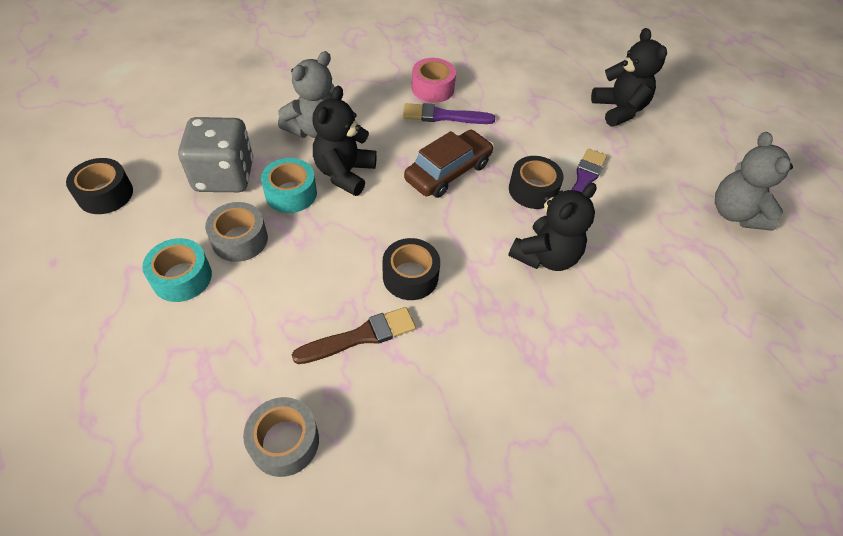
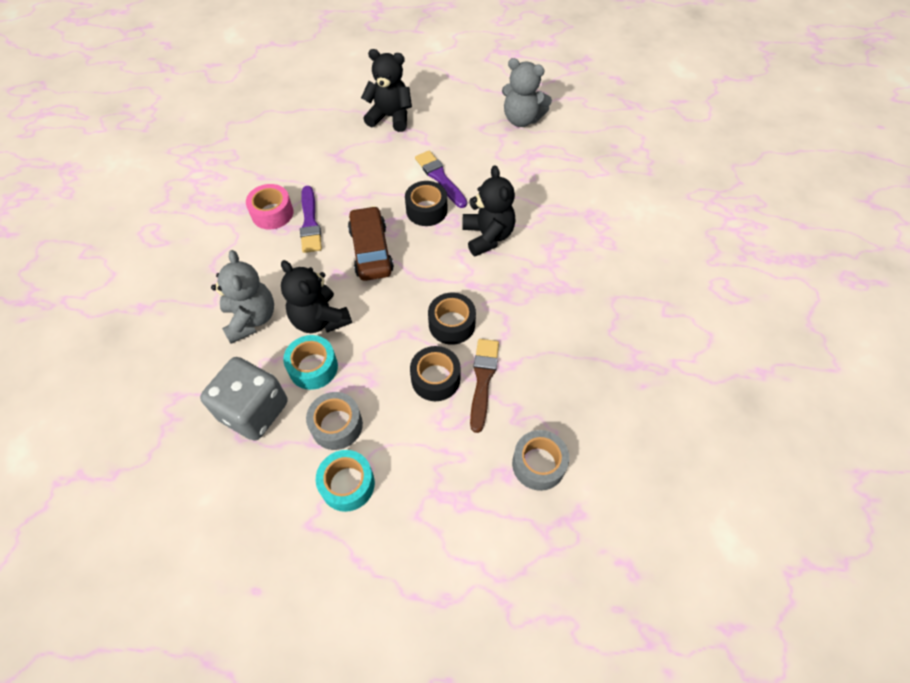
camera: 55 degrees left, 5 degrees up
(105, 194) = (200, 520): black tape -> black tape (435, 379)
(443, 116) = (310, 223): purple brush -> purple brush turned 45 degrees counterclockwise

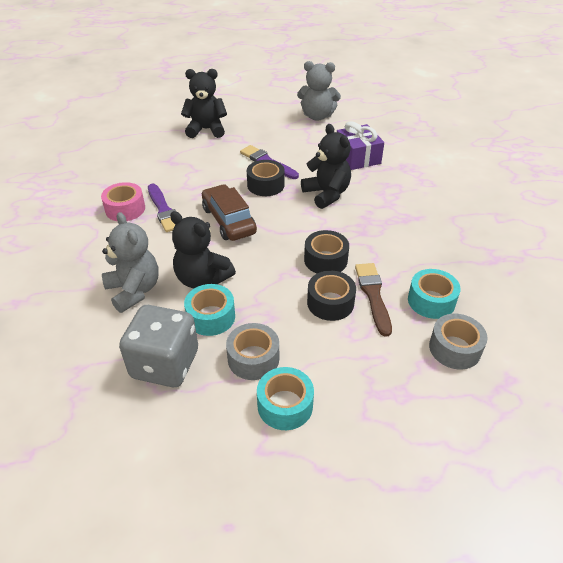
camera: 15 degrees left, 15 degrees down
(540, 401) = (431, 301): none -> turquoise tape
(543, 190) = (357, 157): none -> purple gift

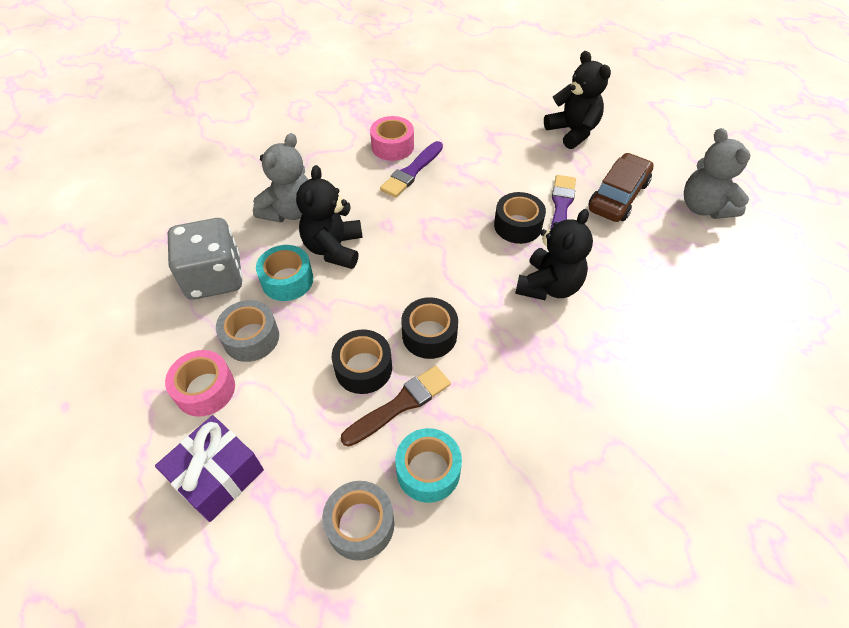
camera: 60 degrees right, 10 degrees up
(229, 220) = (433, 225): brown car -> brown car (618, 196)
(285, 405) = (205, 389): turquoise tape -> pink tape
(357, 157) = (654, 284): purple gift -> purple gift (218, 476)

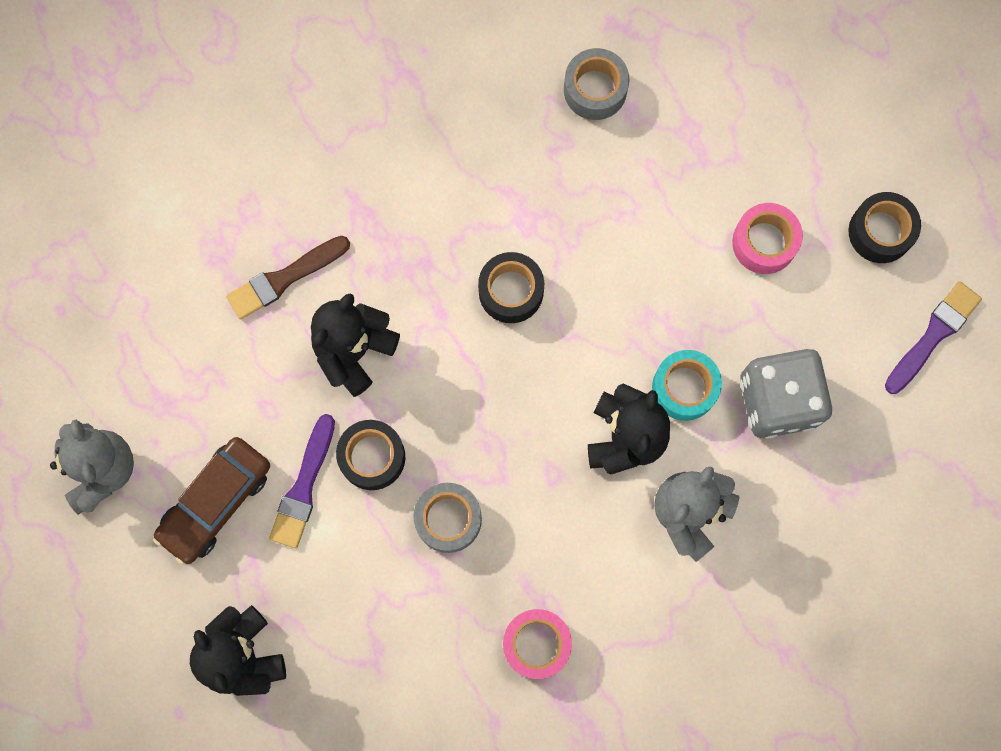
camera: 175 degrees left, 25 degrees up
(218, 476) = (736, 146): purple gift -> none
(251, 338) = (721, 305): grey tape -> grey tape (448, 519)
(363, 368) = (589, 254): black tape -> black tape (880, 232)
(400, 404) = (550, 206): brown brush -> brown brush (284, 278)
(411, 172) = (510, 581): purple brush -> purple brush (933, 335)
(428, 470) = (527, 134): turquoise tape -> none

